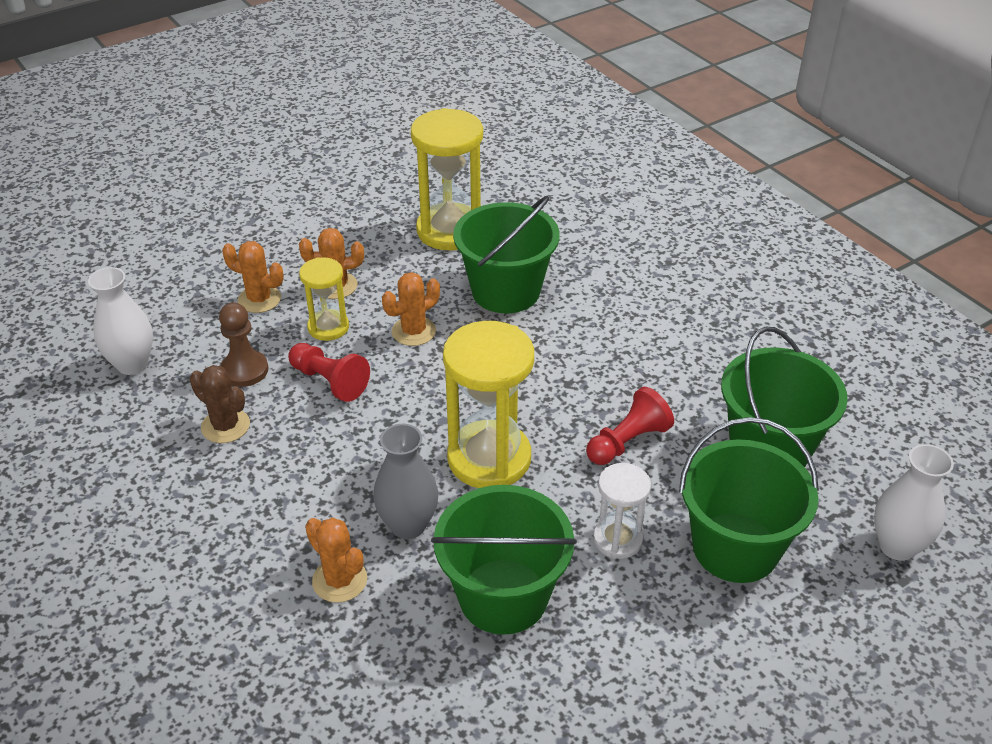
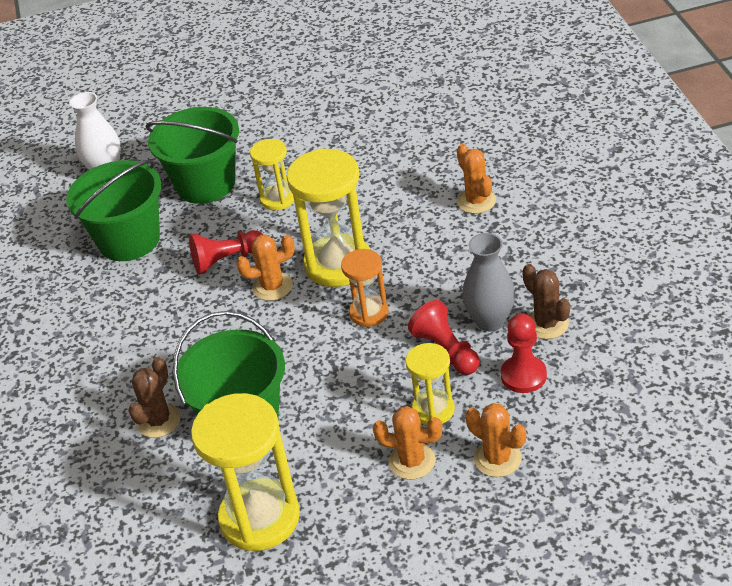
camera: 155 degrees left, 0 degrees up
(132, 364) = (634, 401): white vase -> none
(244, 370) = (523, 375): brown pawn -> red pawn
(408, 525) = (417, 227): grey vase -> grey vase (490, 321)
(413, 331) = (352, 390): orange cactus -> orange cactus (272, 287)
(427, 407) = (369, 313): none -> orange hourglass
(503, 596) = (371, 178): green bucket -> none
(584, 279) = (158, 421): none -> brown cactus
(618, 539) = (278, 199): white hourglass -> yellow hourglass

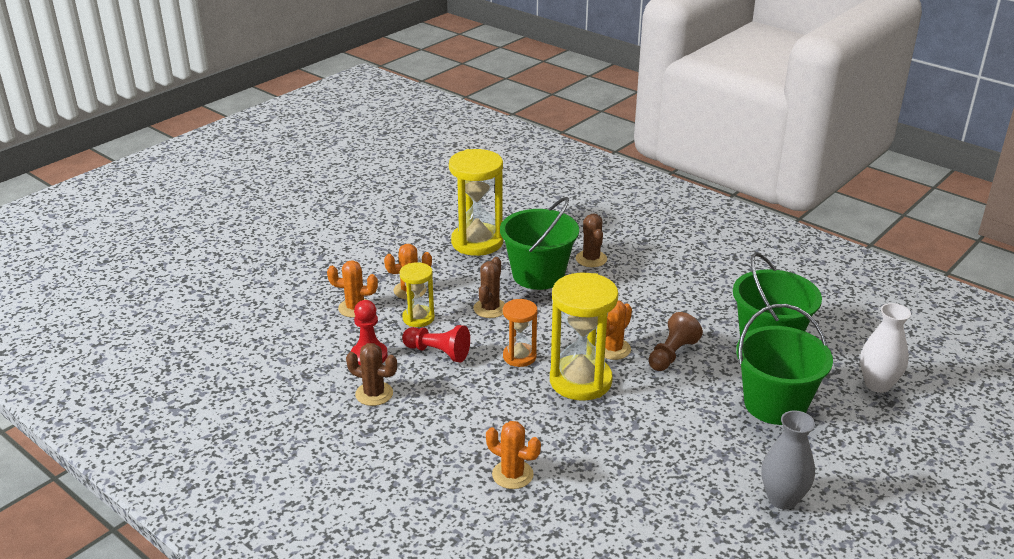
camera: 140 degrees right, 10 degrees down
(227, 260) = (672, 354): red pawn -> brown pawn
(278, 199) = (694, 414): yellow hourglass -> none
(343, 390) = (490, 308): none -> brown cactus
(490, 321) = (420, 381): grey vase -> grey vase (782, 499)

